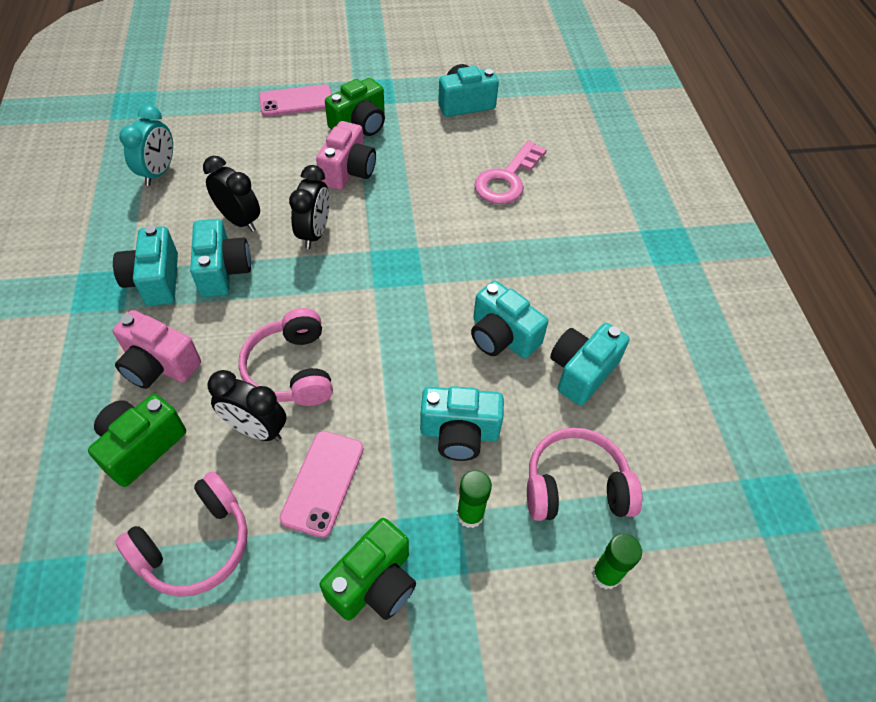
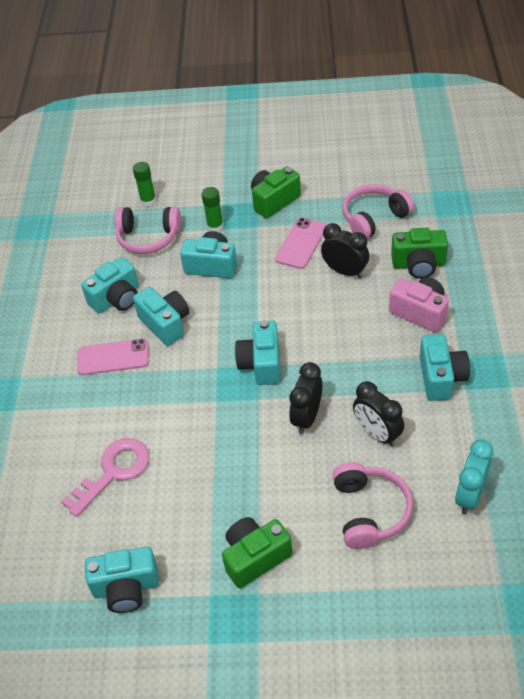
camera: 165 degrees left, 5 degrees down
(141, 446) = (418, 264): green camera -> green camera turned 45 degrees clockwise
(223, 271) = (385, 384): turquoise camera -> turquoise camera (261, 364)
(292, 370) = (323, 306): pink headphones -> pink headphones (369, 511)
(296, 101) = (330, 603): pink phone -> pink phone (113, 357)
(348, 171) = (272, 489): pink camera -> none

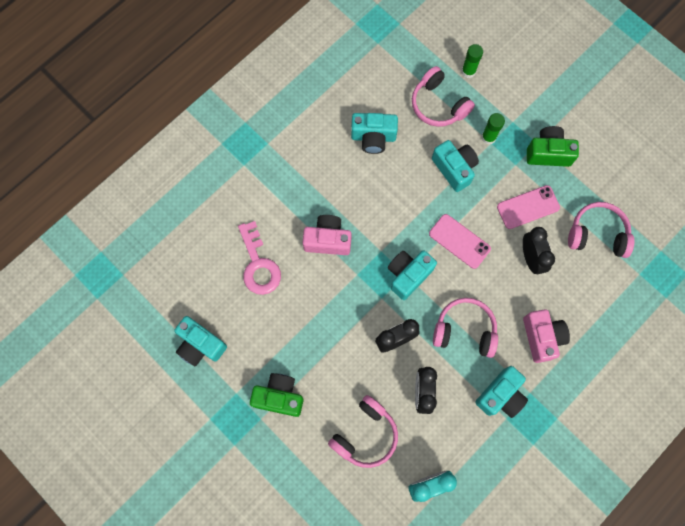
camera: 40 degrees right, 25 degrees up
(113, 357) = (330, 182): pink phone -> pink phone (459, 241)
(113, 472) = (258, 265): pink key -> pink key turned 75 degrees clockwise
(159, 399) = (328, 240): none -> pink camera
(165, 324) = (383, 187): turquoise camera -> none
(355, 360) = (464, 330): none -> pink headphones
(418, 264) = (583, 301): green camera -> none

